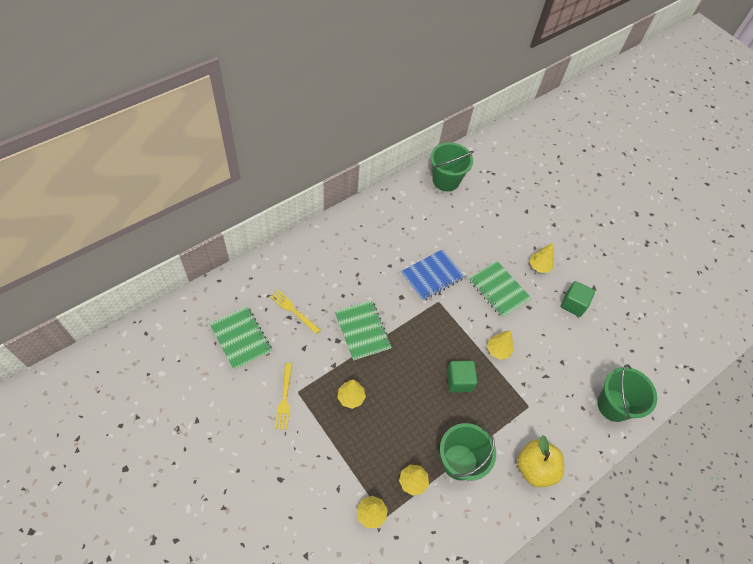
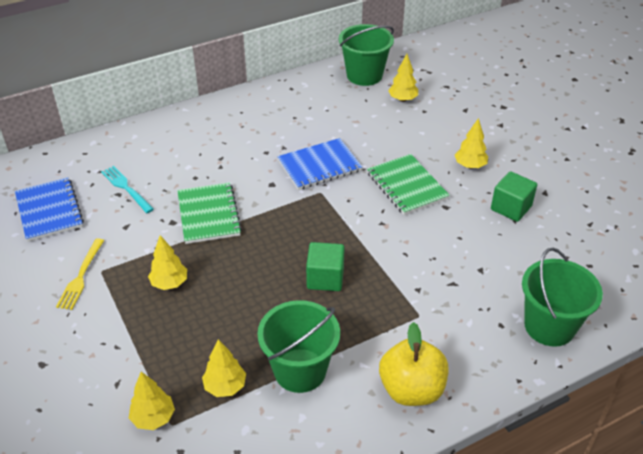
camera: 15 degrees right, 15 degrees down
(241, 338) = (49, 211): green notebook -> blue notebook
(293, 310) = (126, 188): yellow fork -> turquoise fork
(498, 350) = (389, 249): yellow tree -> yellow tree (402, 99)

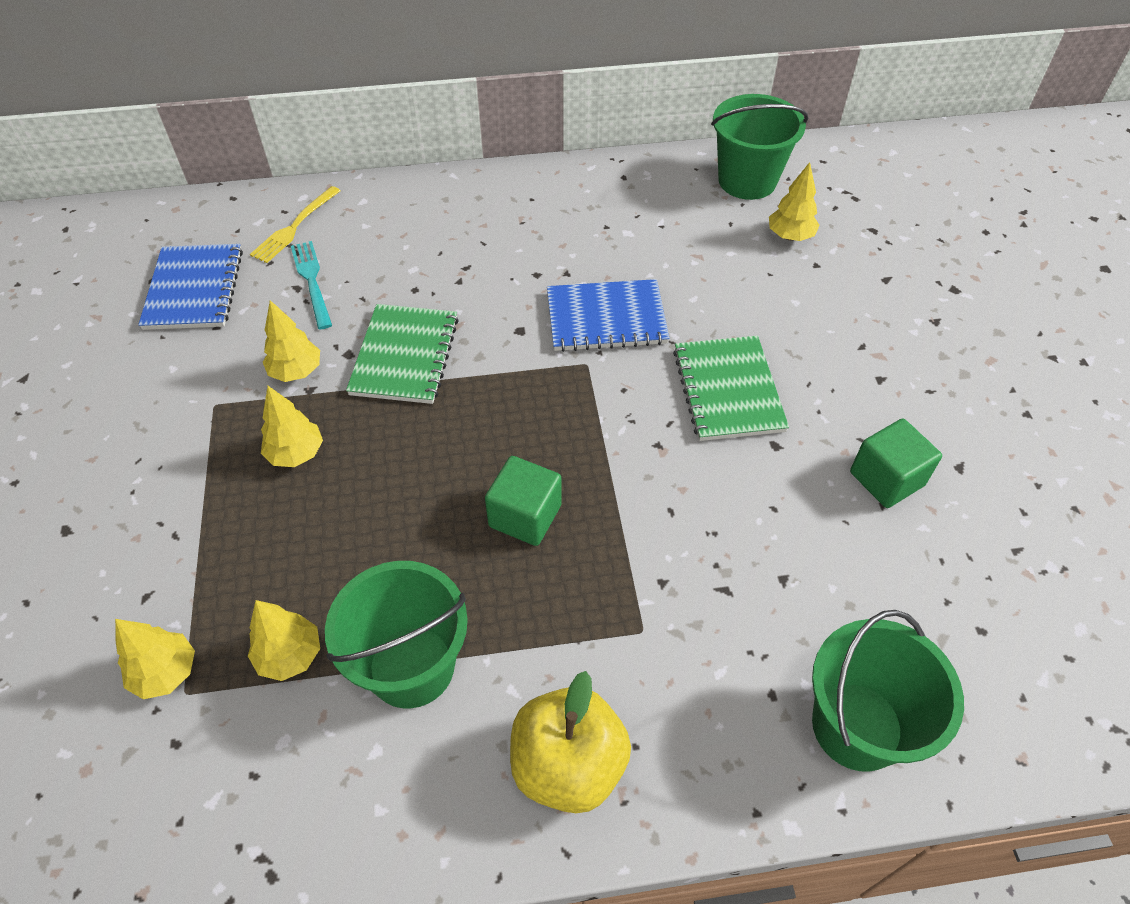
camera: 20 degrees right, 10 degrees up
(81, 277) = (183, 406): yellow fork -> yellow fork (294, 227)
(470, 165) = (850, 382): yellow tree -> yellow tree (296, 371)

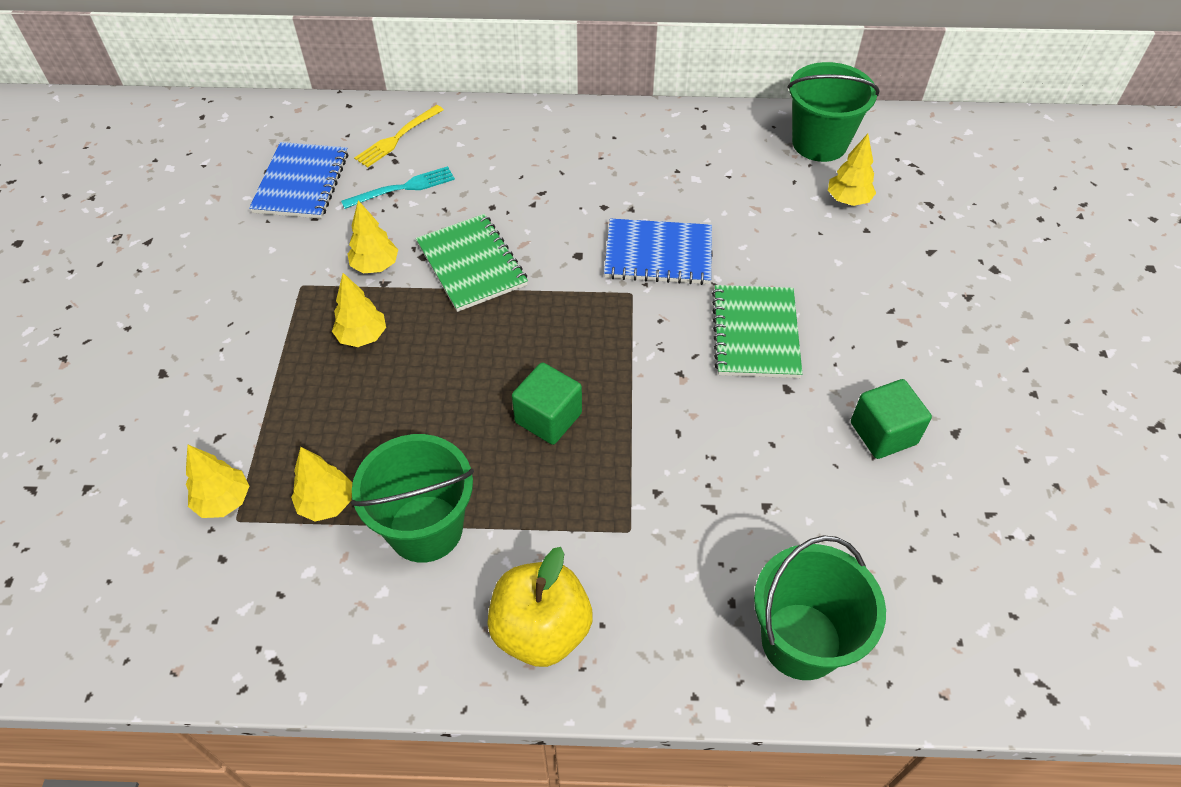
camera: 10 degrees right, 0 degrees up
(311, 281) = (403, 188): turquoise fork -> turquoise fork turned 75 degrees clockwise
(404, 356) = (471, 264): green notebook -> green notebook turned 45 degrees counterclockwise

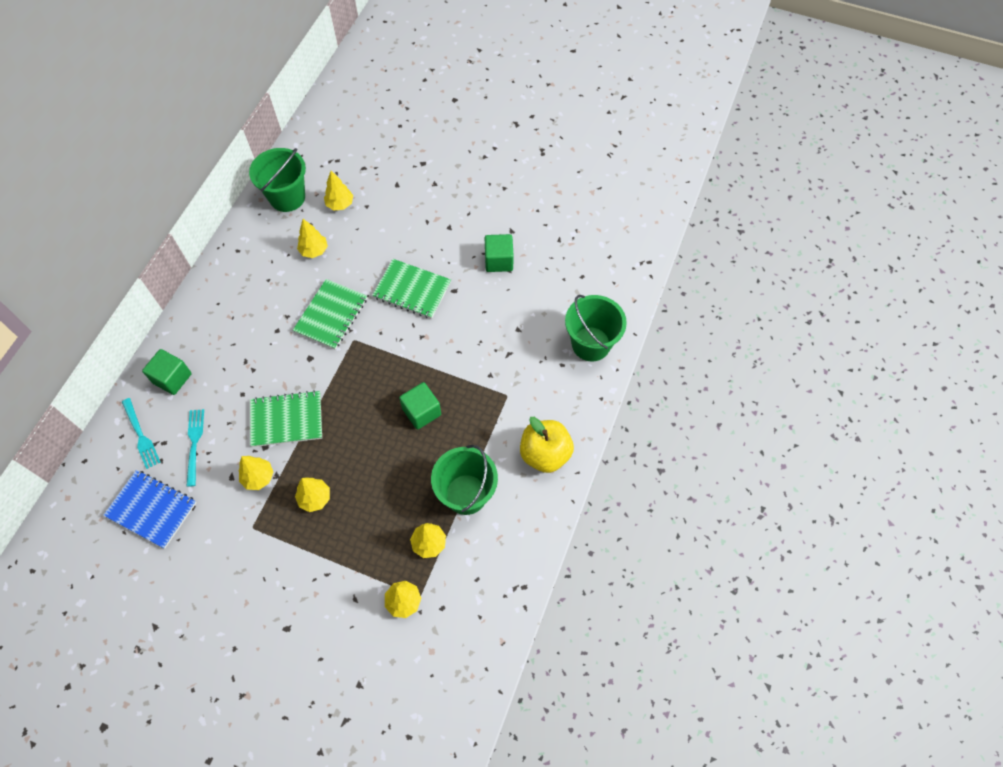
camera: 70 degrees left, 10 degrees up
(397, 138) = (141, 435): yellow fork -> turquoise fork
(486, 136) = (172, 378): none -> green cube
(658, 254) = (331, 315): blue notebook -> green notebook
(752, 200) = (314, 251): none -> yellow tree

